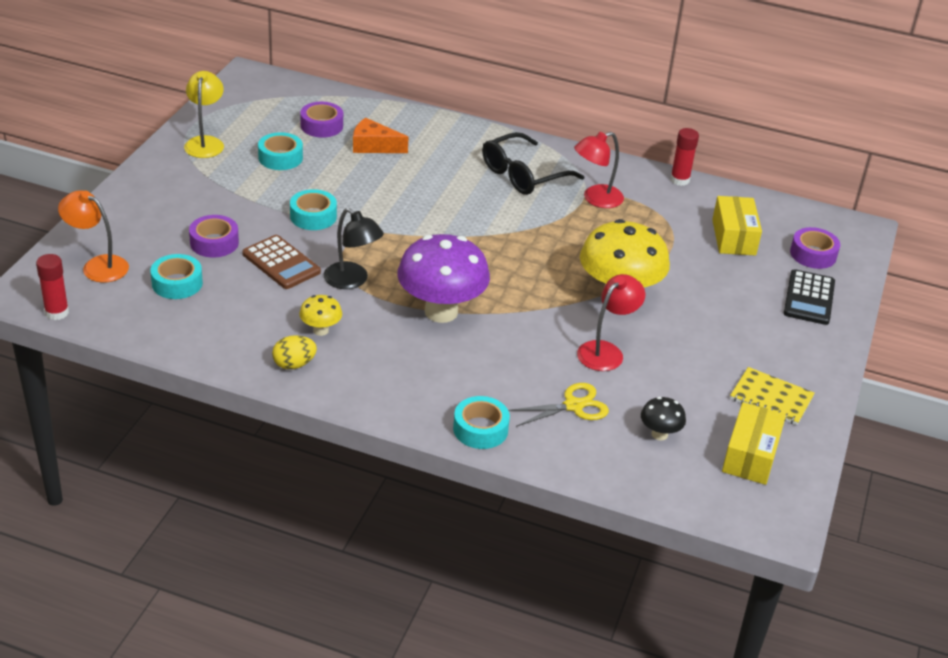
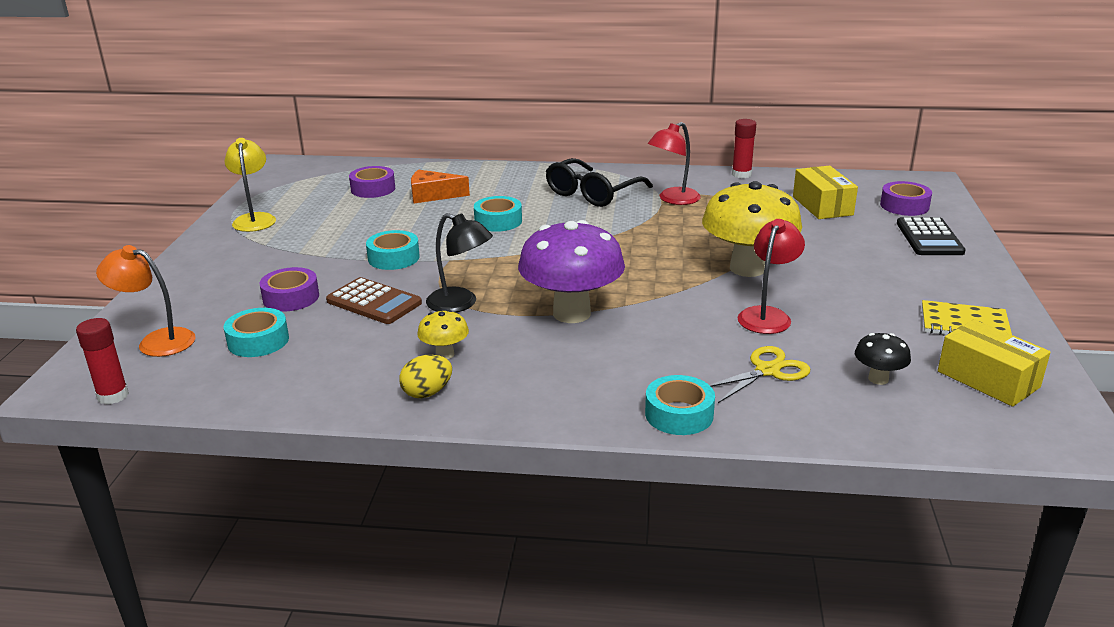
camera: 10 degrees left, 10 degrees down
(280, 158) = (339, 218): turquoise tape -> turquoise tape (498, 221)
(750, 455) = (988, 379): yellow box -> yellow box turned 45 degrees counterclockwise

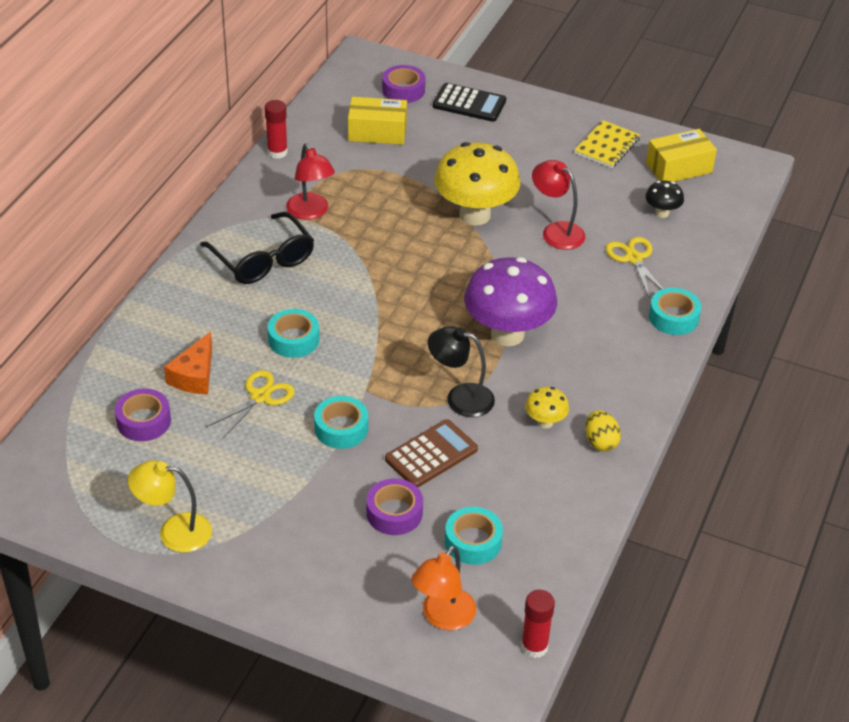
camera: 75 degrees left, 15 degrees up
(419, 221) = (260, 397): none -> yellow scissors
(460, 304) = (460, 398): black lamp -> black lamp turned 120 degrees counterclockwise

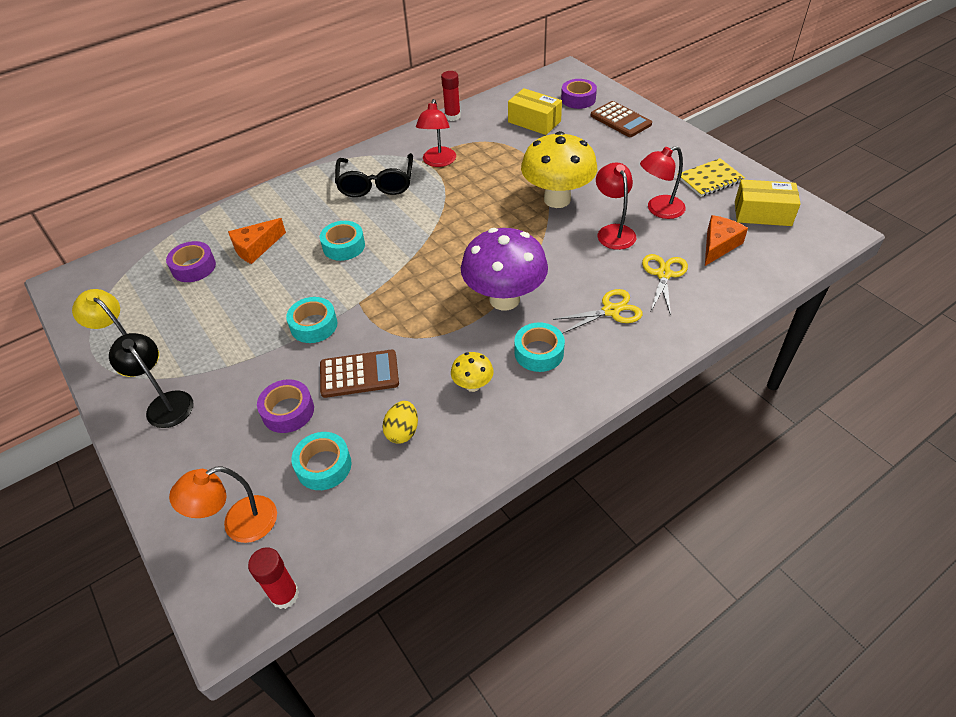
camera: 35 degrees right, 5 degrees up
(260, 397) = (282, 279): yellow scissors -> yellow scissors (611, 311)
(460, 398) = (422, 336): black lamp -> black lamp (165, 403)
(469, 103) = (620, 120): black calculator -> brown calculator
(582, 194) = (659, 210): none -> red lamp
(600, 442) = (506, 423): yellow egg -> yellow egg (402, 431)
(662, 213) = (718, 245): black mushroom -> orange cheese
(673, 317) = (661, 337): turquoise tape -> turquoise tape (539, 352)

